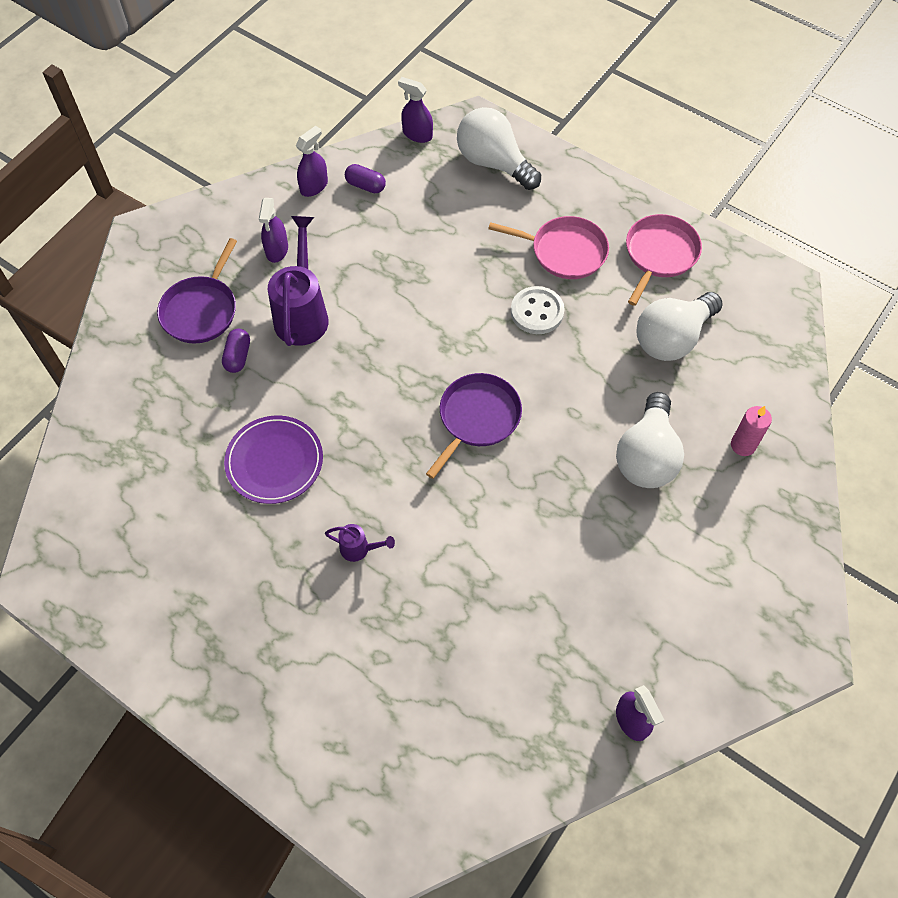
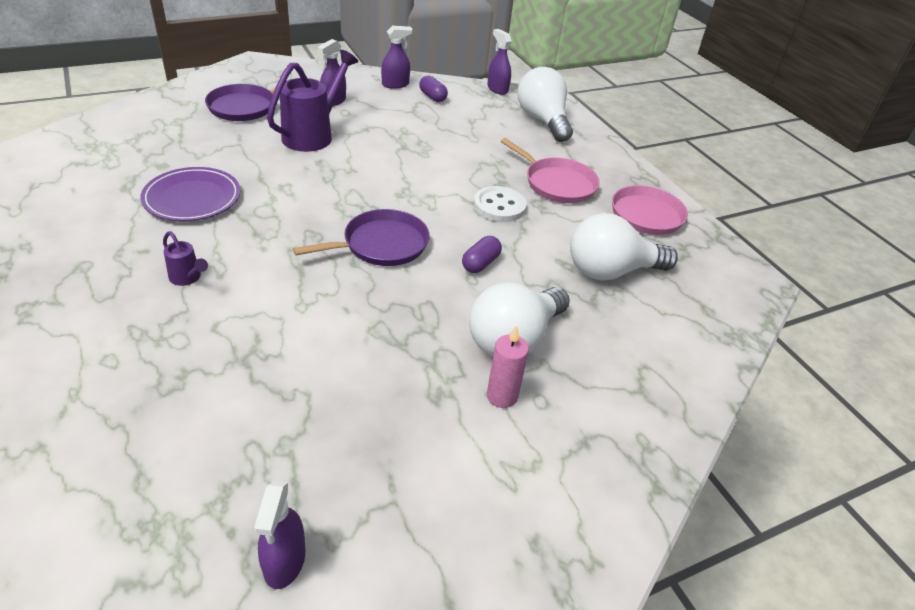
camera: 25 degrees right, 20 degrees down
(238, 356) = (240, 136): purple capsule -> purple capsule (480, 263)
(743, 445) = (624, 377): pink candle -> pink candle (502, 396)

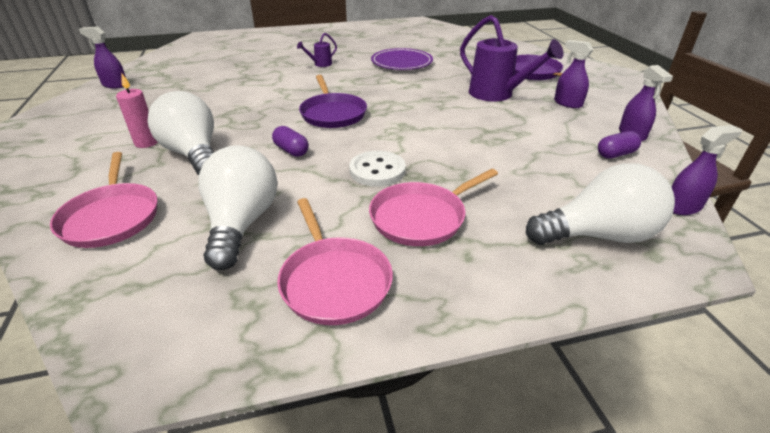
camera: 105 degrees right, 5 degrees down
(647, 359) = (111, 217): none -> pink pan

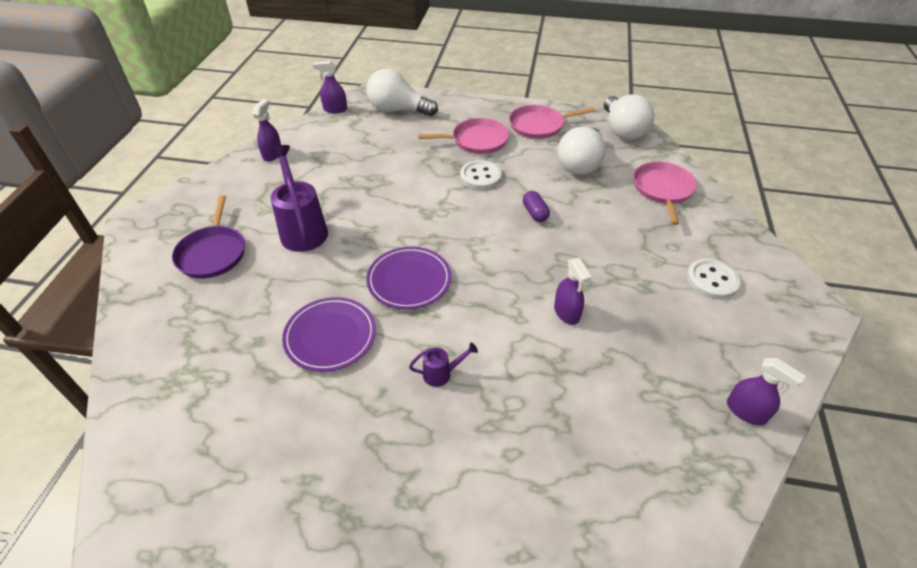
camera: 155 degrees left, 10 degrees up
(96, 139) = (712, 280): none -> white button
(146, 143) = (661, 260): pink candle -> none
(193, 154) = (615, 232): white light bulb -> white light bulb (622, 130)
(332, 113) = (480, 250): purple pan -> none
(334, 281) = (539, 125): pink pan -> pink pan turned 105 degrees counterclockwise
(377, 89) = (409, 280): none -> purple plate
(567, 103) = (261, 197): purple spray bottle -> purple spray bottle (566, 313)
(615, 154) = (312, 144): purple capsule -> none

